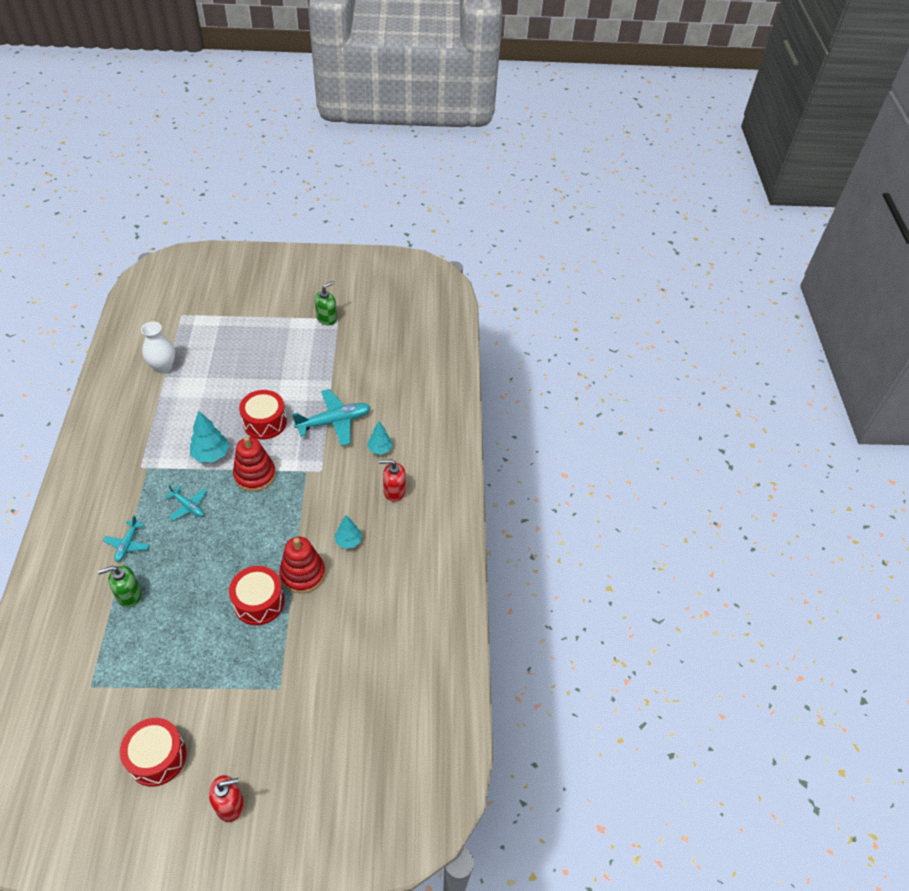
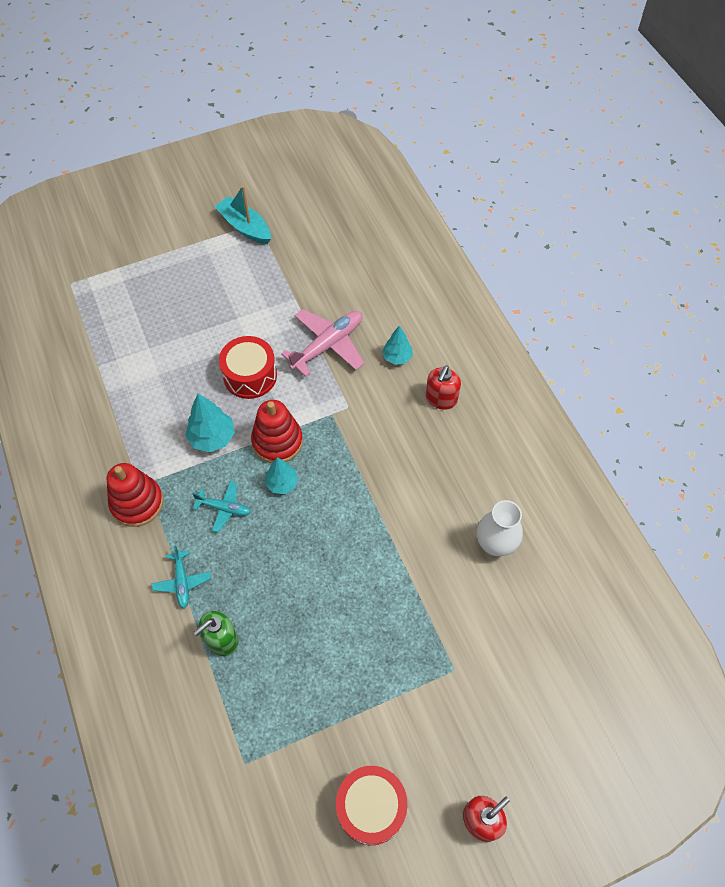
camera: 20 degrees left, 10 degrees up
(163, 367) = (88, 354): white vase -> white vase (495, 544)
(259, 602) = (372, 584): red drum -> none
(302, 574) = (400, 532): red stacking toy -> red stacking toy (137, 503)
(327, 318) = (245, 227): green soap dispenser -> turquoise boat
(334, 422) = (328, 345): turquoise plane -> pink plane
(348, 541) = (427, 475): turquoise tree -> turquoise tree (282, 483)
(394, 491) = (441, 399): red soap dispenser -> red soap dispenser turned 45 degrees counterclockwise

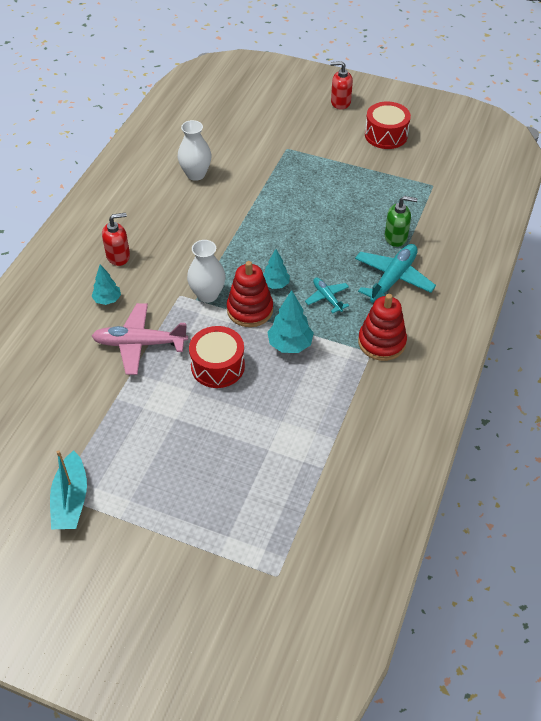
camera: 135 degrees left, 10 degrees down
(182, 582) = (393, 279): turquoise plane -> turquoise plane, size x1.80
(327, 426) = (207, 294): none -> white vase

